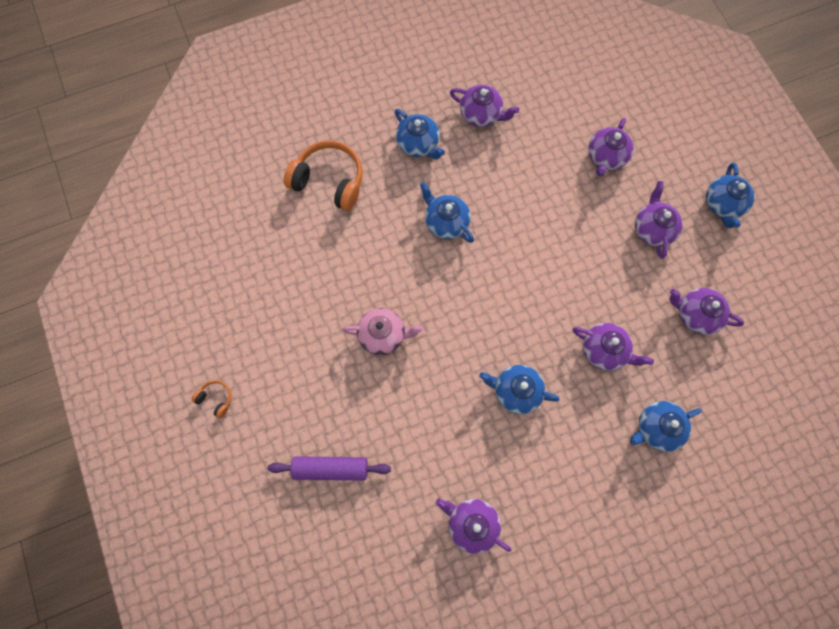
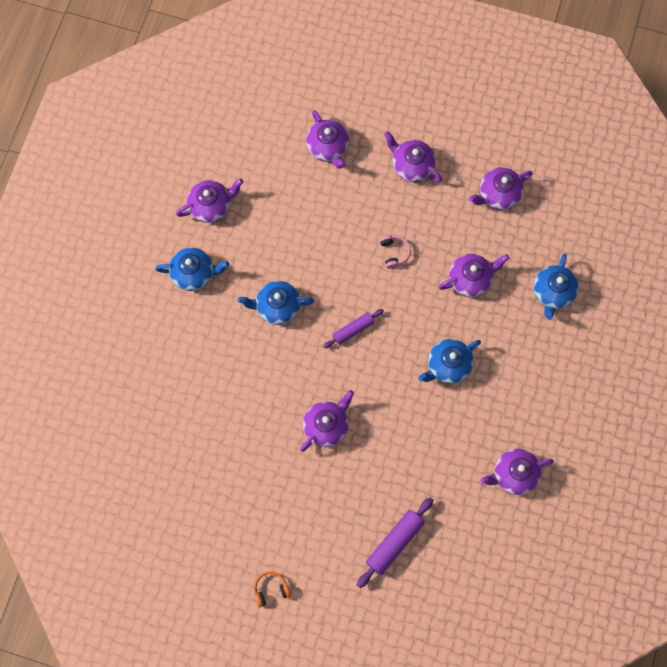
camera: 50 degrees left, 0 degrees up
(329, 181) = (165, 366): orange headphones -> none
(383, 335) = (326, 425): pink teapot -> purple teapot
(478, 293) = (353, 330): none -> purple rolling pin
(569, 273) = (394, 253): none -> pink headphones
(722, 204) = (436, 101): blue teapot -> none

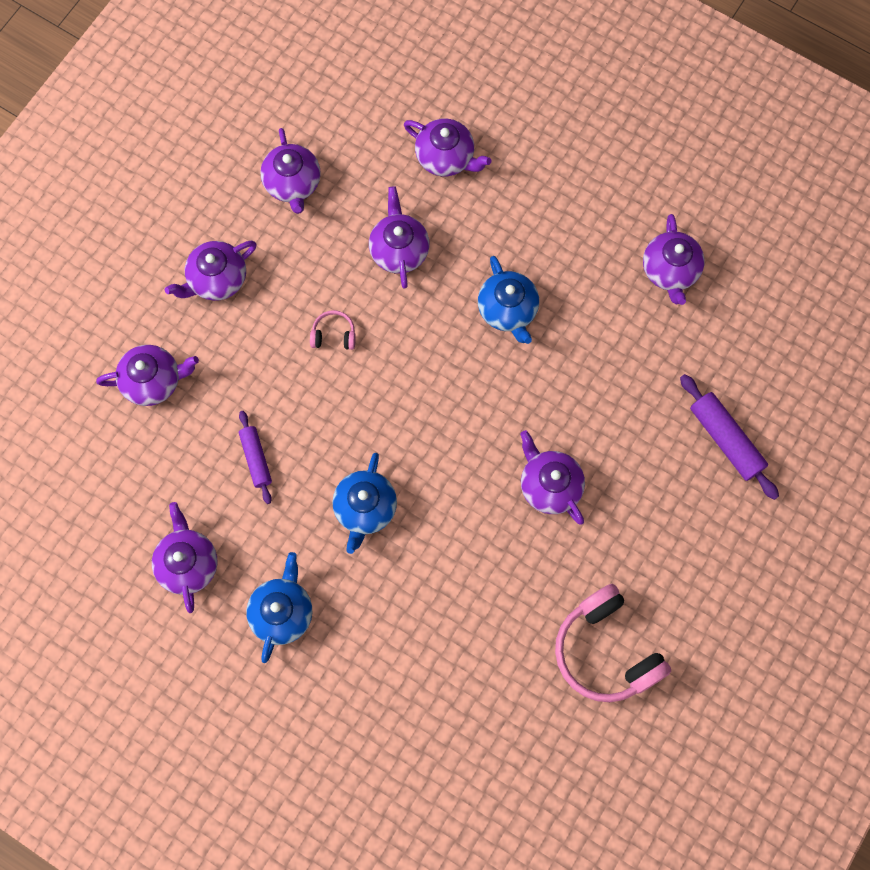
camera: 75 degrees left, 0 degrees up
(220, 491) = (605, 650): none -> pink headphones
(271, 589) = (753, 614): orange headphones -> none
(353, 330) = (427, 416): purple rolling pin -> purple rolling pin (256, 459)
(552, 293) = (446, 157): blue teapot -> purple teapot

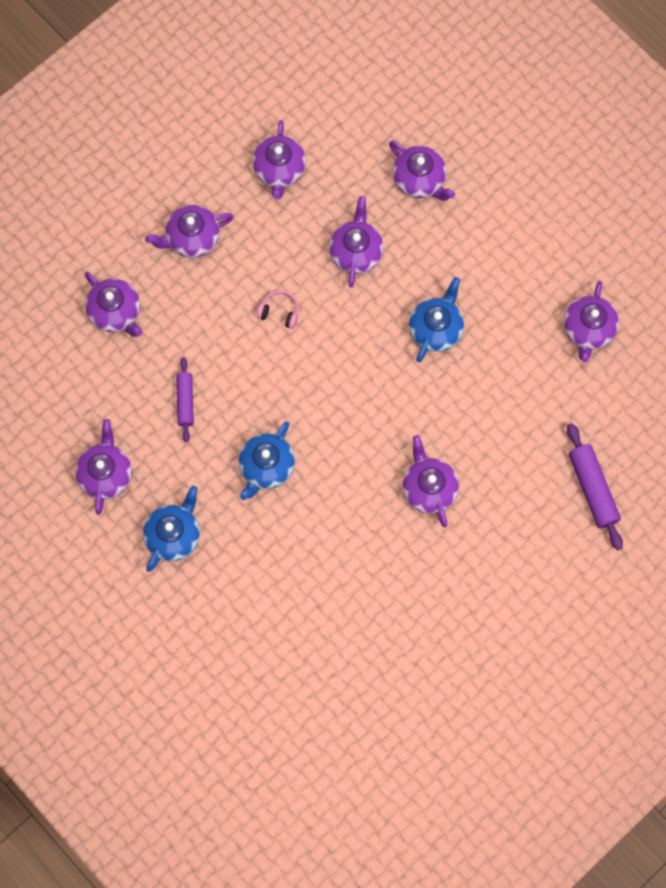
camera: 15 degrees right, 0 degrees up
(153, 381) = (116, 312): purple teapot -> purple teapot turned 45 degrees clockwise
(508, 310) = (436, 329): blue teapot -> blue teapot turned 150 degrees counterclockwise
(605, 650) = (436, 639): pink headphones -> none

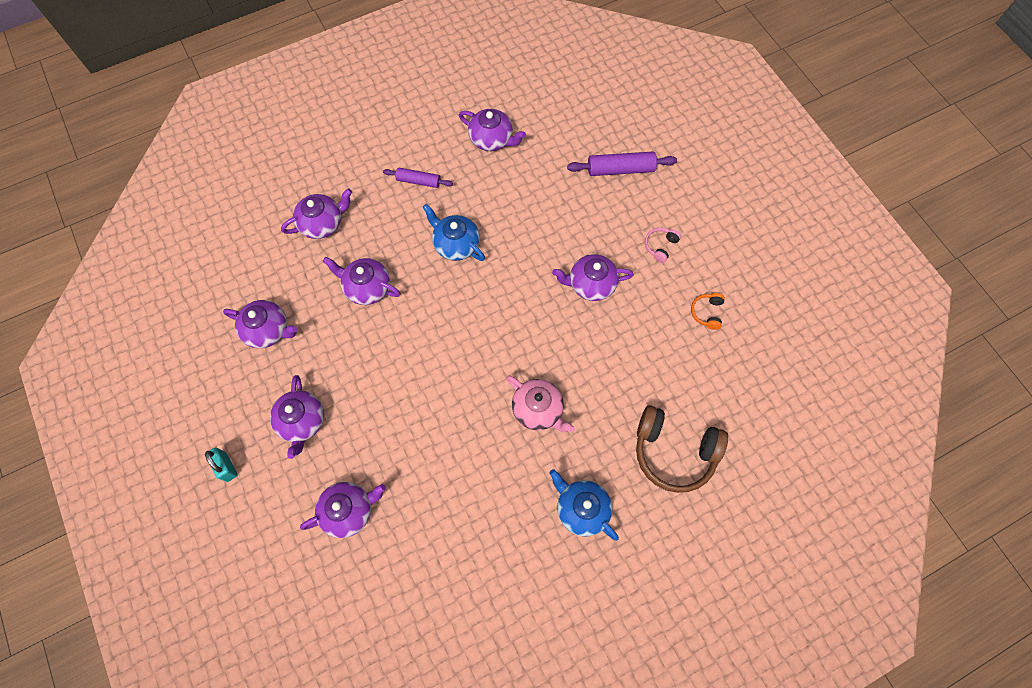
camera: 75 degrees left, 5 degrees down
(105, 474) = (506, 560): purple teapot -> none
(129, 185) = (226, 467): none -> turquoise padlock
(185, 401) = (456, 466): purple rolling pin -> purple rolling pin (418, 181)
(257, 617) = (674, 452): none -> brown headphones
(266, 467) = (538, 410): blue teapot -> pink teapot
(279, 312) = (399, 363): pink headphones -> pink headphones (660, 246)
(430, 624) = (707, 313): none -> orange headphones

